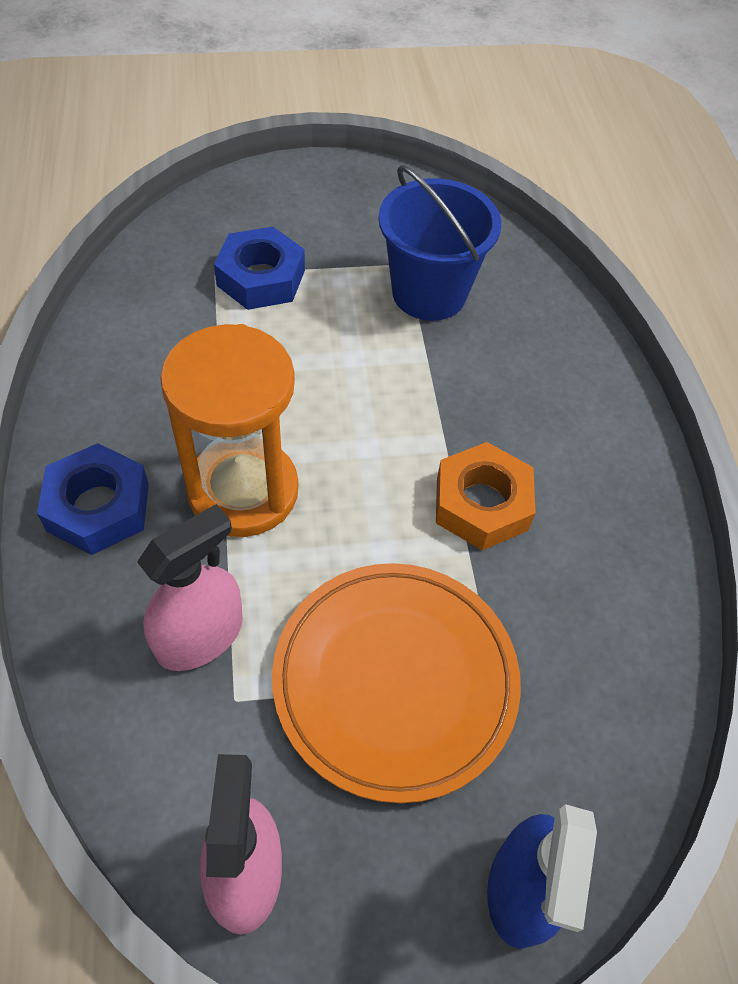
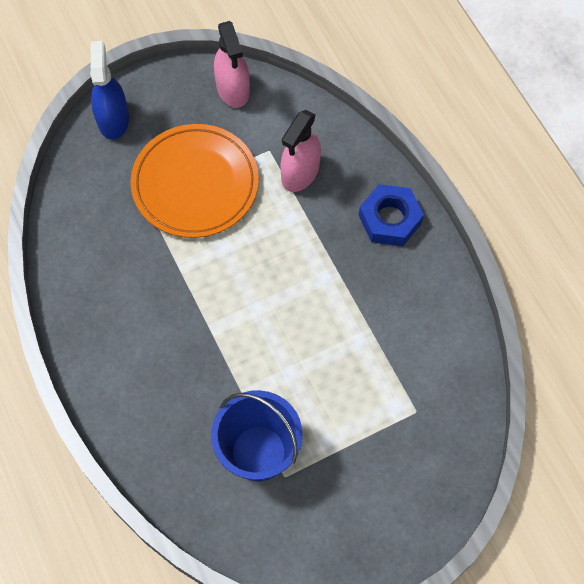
camera: 165 degrees right, 10 degrees up
(243, 490) = (316, 256): orange hourglass -> none
(261, 278) = (383, 420): blue nut -> none
(481, 504) = (176, 296): orange nut -> none

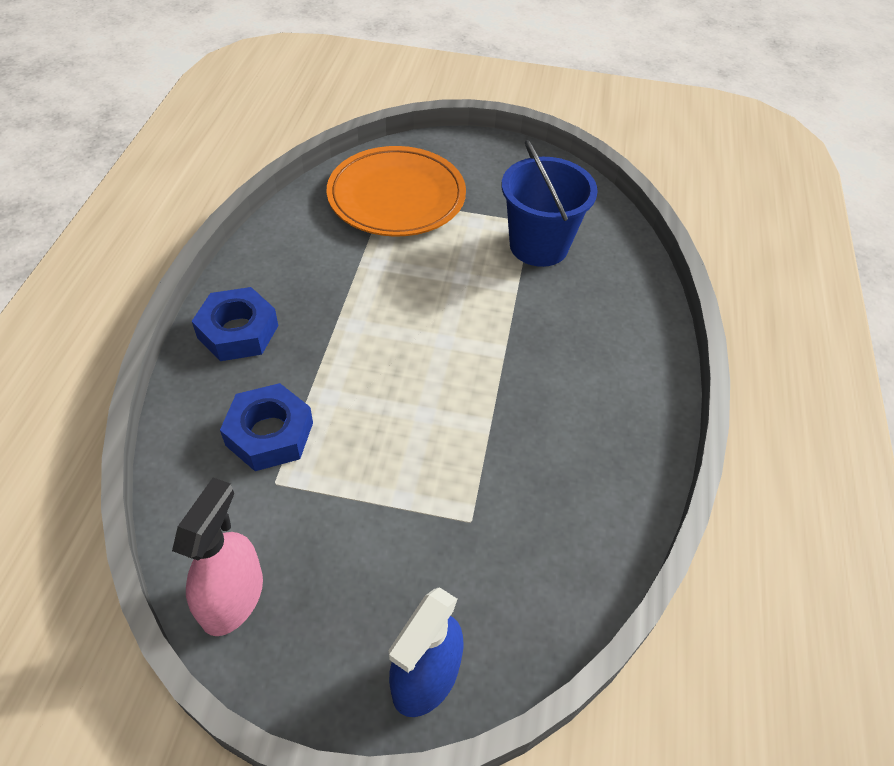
camera: 145 degrees left, 15 degrees down
(195, 184) = (394, 504): orange plate -> orange plate (396, 197)
(300, 173) = (269, 434): pink spray bottle -> blue nut

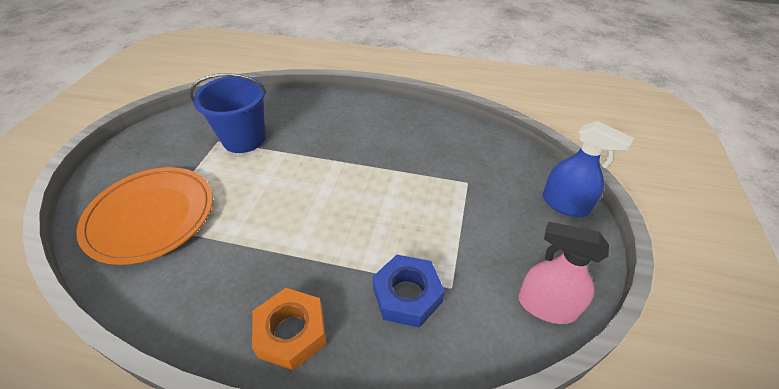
camera: 85 degrees left, 5 degrees down
(238, 331) = (291, 332): blue nut -> orange nut

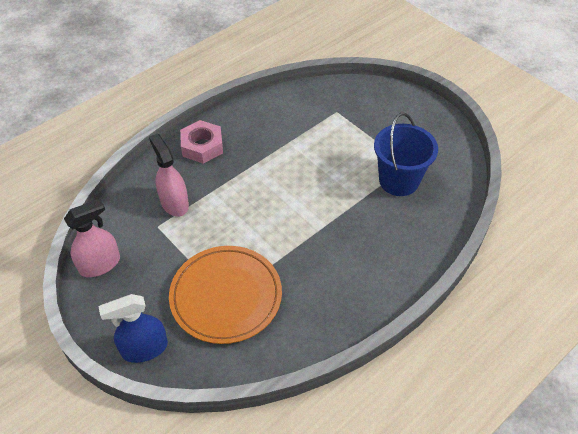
camera: 125 degrees right, 5 degrees up
(151, 217) = (344, 113): orange plate -> orange plate (226, 296)
(291, 332) = (202, 146): orange nut -> pink nut
(407, 295) = (174, 203): blue nut -> pink spray bottle

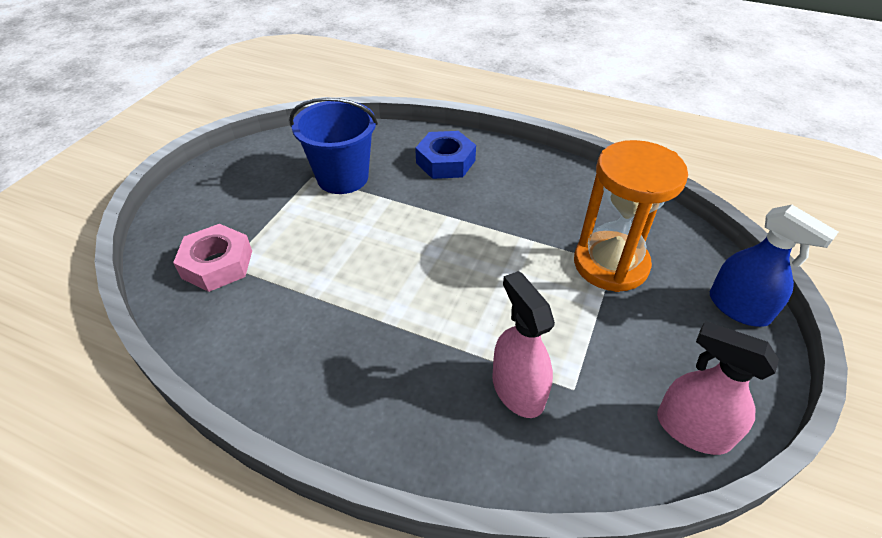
camera: 115 degrees left, 5 degrees down
(174, 203) = (517, 389): pink spray bottle -> pink spray bottle turned 120 degrees clockwise
(202, 146) = (376, 410): pink nut -> pink nut (217, 264)
(226, 296) = (610, 264): orange plate -> orange hourglass
(391, 248) = (445, 162): none -> blue nut

